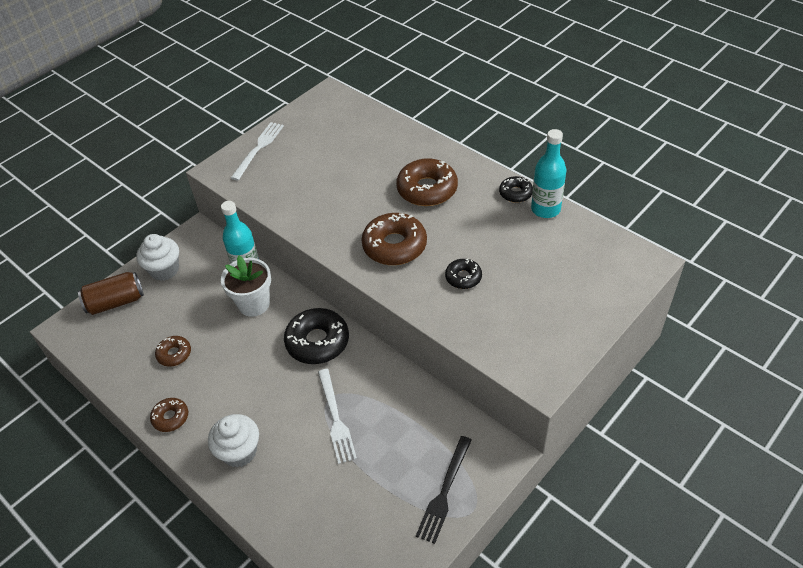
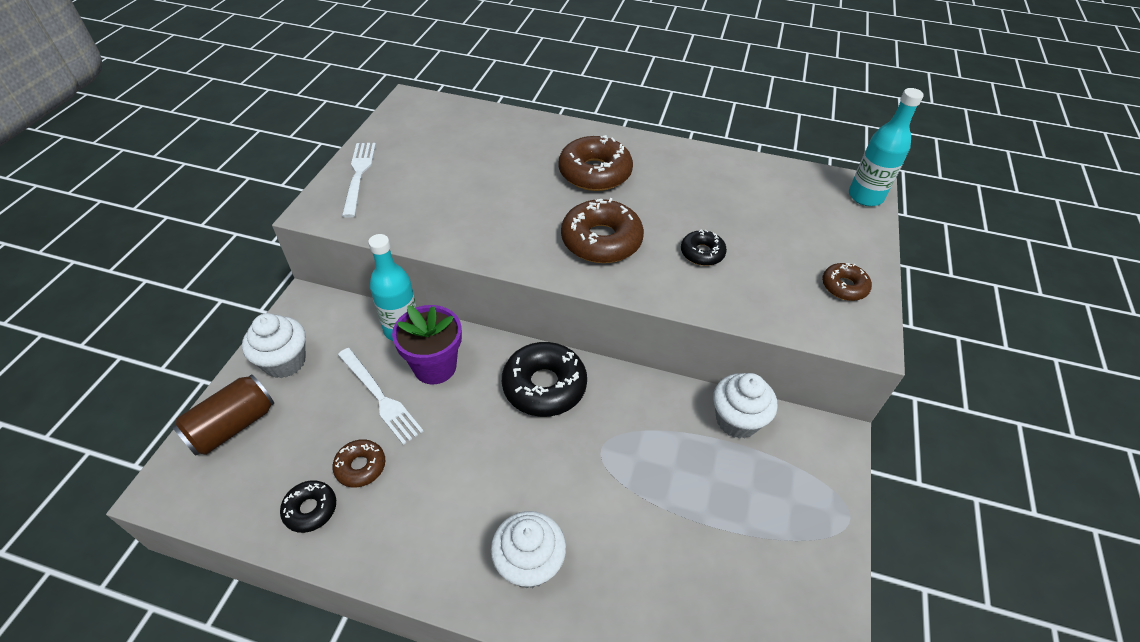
camera: 30 degrees left, 0 degrees up
(170, 417) = (404, 555): brown donut -> brown donut (844, 287)
(254, 304) = (435, 367): white flower pot -> purple flower pot
(335, 418) = (625, 470): white fork -> white fork (380, 397)
(438, 414) = (737, 420): none -> white cupcake
(444, 491) = (805, 508): black fork -> none
(515, 193) = (691, 155): black donut -> black donut (310, 509)
(545, 209) = (732, 163): turquoise bottle -> turquoise bottle (865, 197)

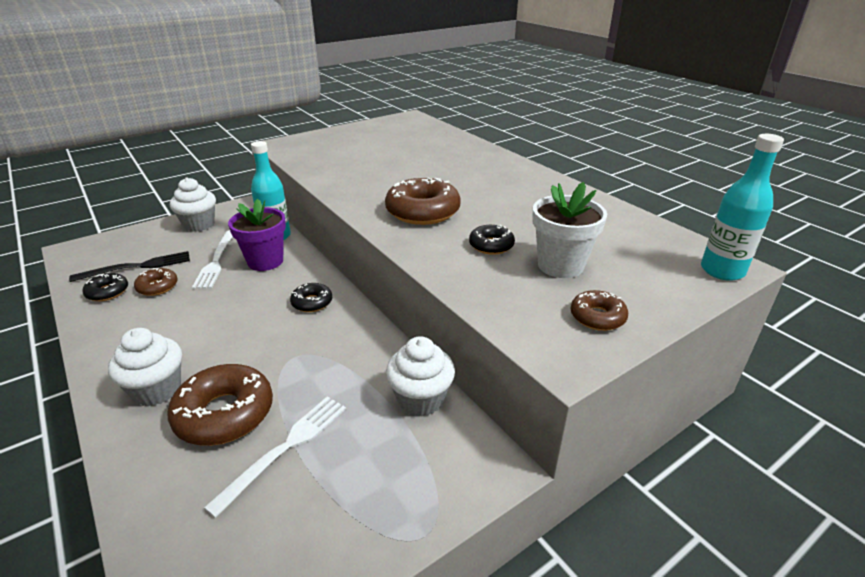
camera: 40 degrees right, 15 degrees down
(232, 426) = (136, 239): brown can -> none
(295, 459) = (137, 267): none -> black fork
(359, 175) = (326, 137): white fork -> white fork (285, 448)
(544, 386) = (312, 302): black donut -> black donut, size x0.54
(595, 173) = (477, 179): brown donut -> brown donut (224, 413)
(771, 248) = (560, 265): none -> white flower pot

